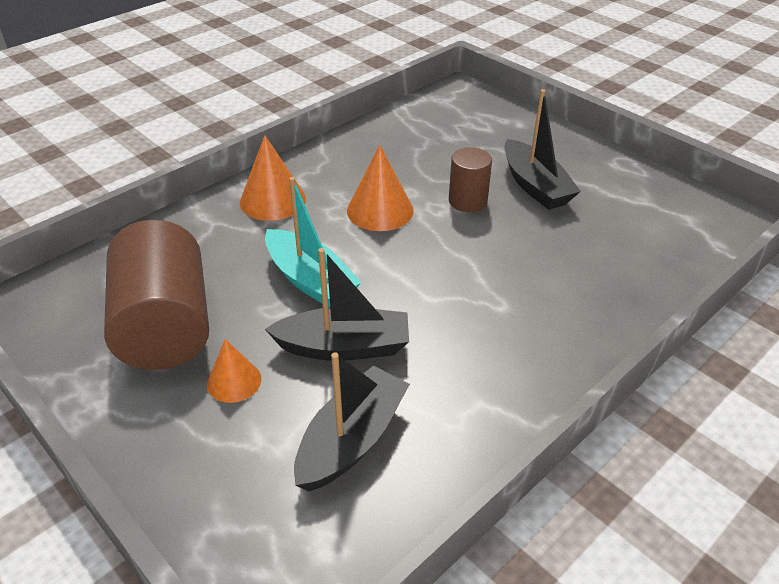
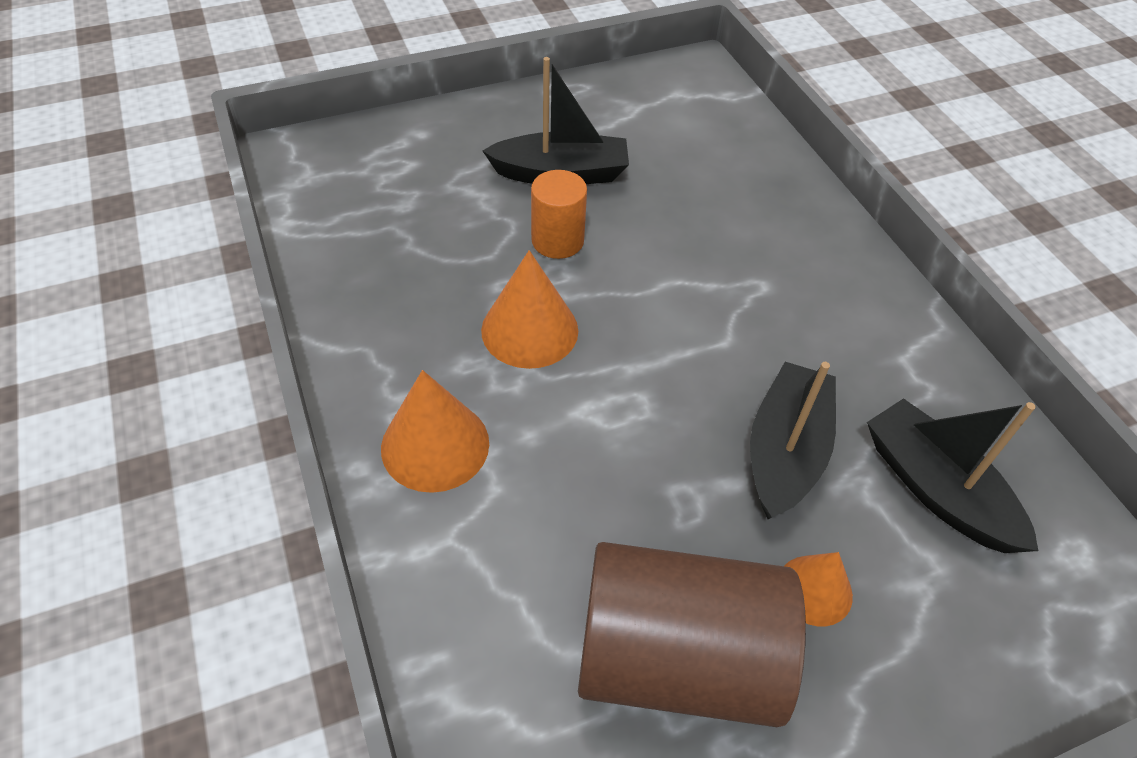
camera: 70 degrees left, 10 degrees up
(310, 280) = (645, 450): turquoise boat -> none
(467, 201) = (557, 240): brown cylinder -> orange cylinder

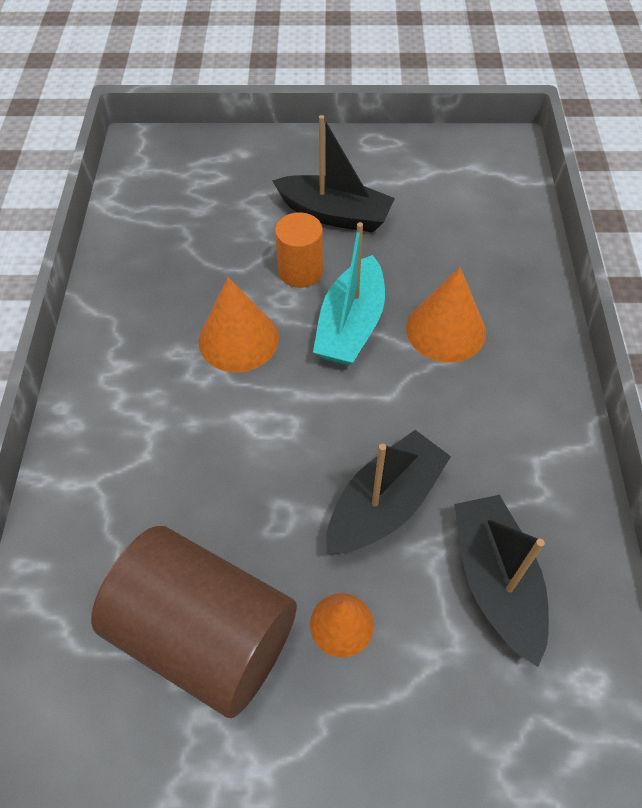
camera: 25 degrees right, 5 degrees up
(435, 445) = (121, 408): orange cone -> orange cone (446, 330)
(644, 281) = (351, 325): none -> turquoise boat

